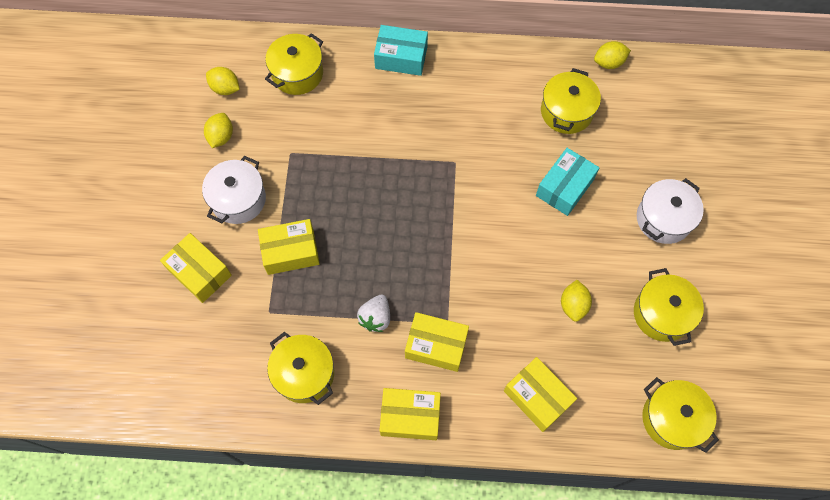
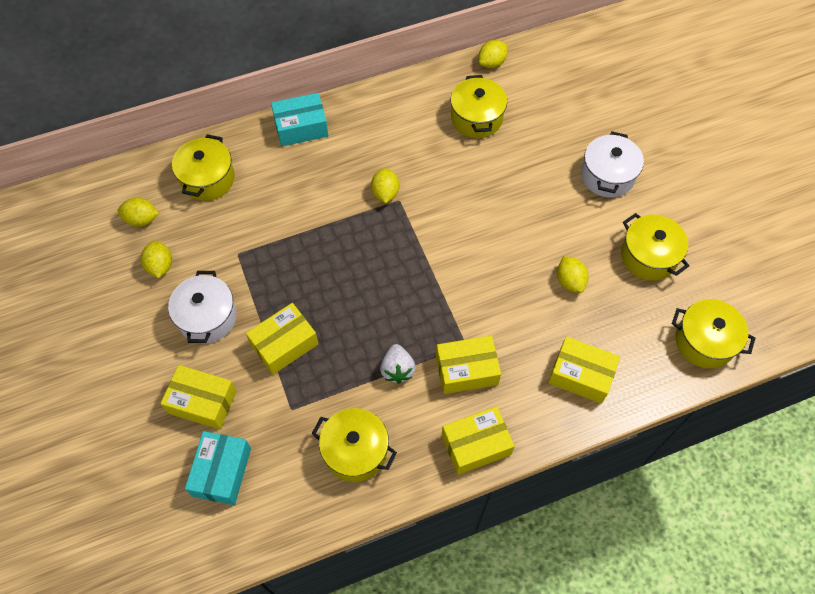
camera: 25 degrees left, 5 degrees down
(446, 150) = (385, 193): none -> yellow lemon
(564, 187) = (509, 183): turquoise box -> turquoise box (222, 472)

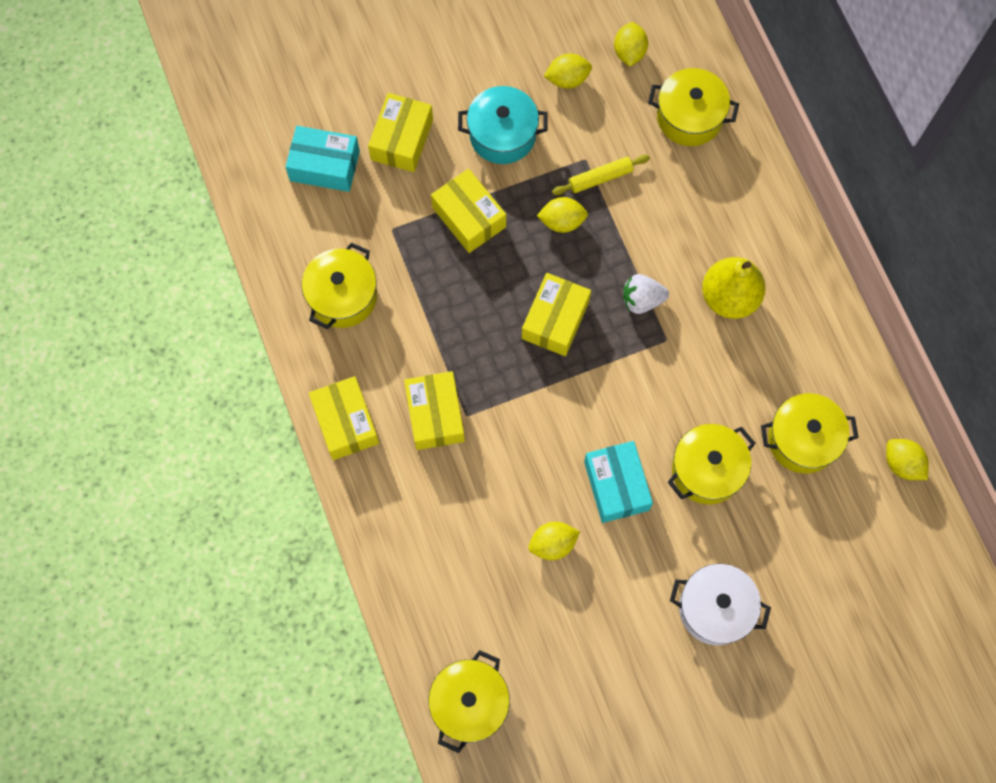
camera: 90 degrees right, 10 degrees up
(207, 317) = (502, 135): white pot -> turquoise pot
(256, 243) = (600, 178): none -> yellow rolling pin
(301, 127) = (773, 219): turquoise box -> turquoise box (616, 485)
(364, 158) = (729, 297): none -> yellow pear
(385, 193) = (676, 323): yellow lemon -> yellow lemon (562, 221)
(397, 369) = (436, 339): white strawberry -> white strawberry (642, 300)
(581, 375) = (427, 546): yellow box -> yellow box (555, 320)
(648, 256) = (590, 649): yellow pot -> yellow pot (707, 470)

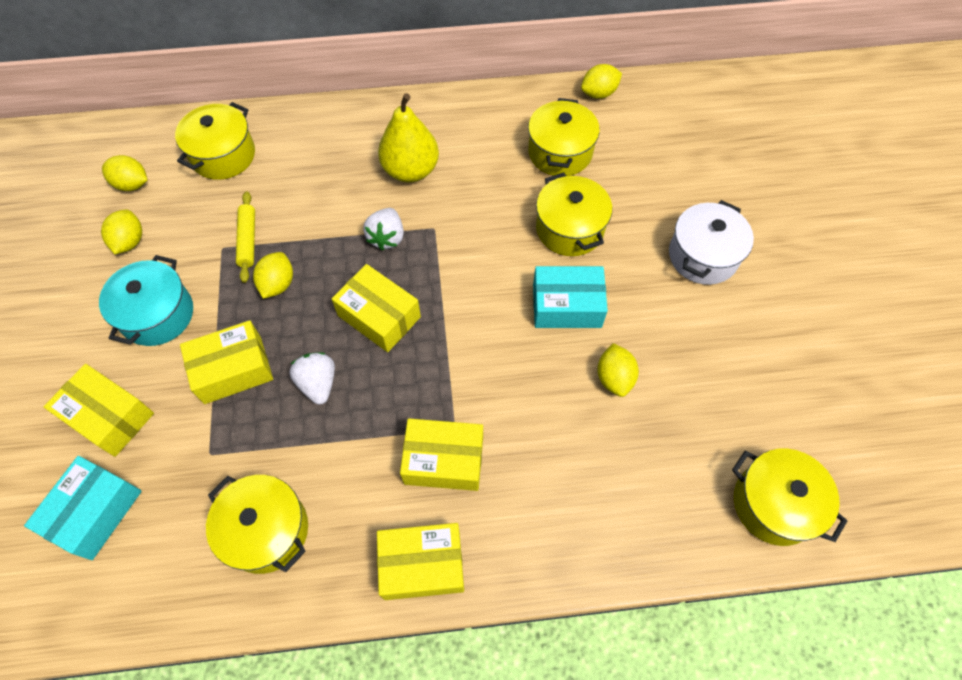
camera: 75 degrees left, 10 degrees down
(475, 290) = (318, 383): none -> white strawberry

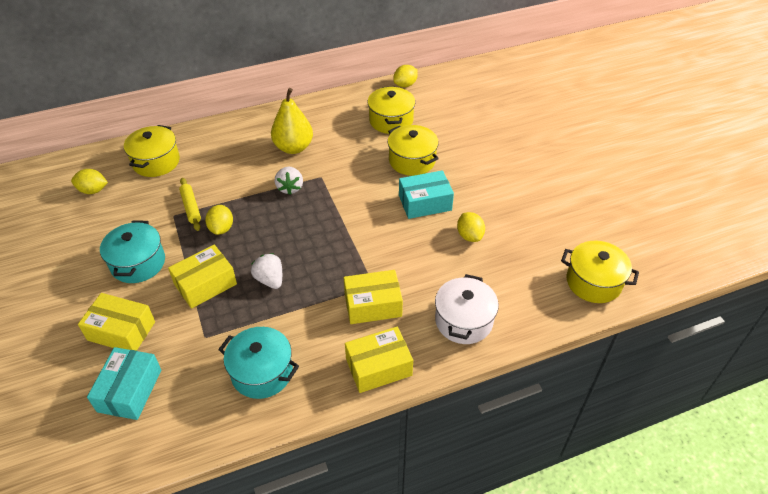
camera: 15 degrees left, 15 degrees down
(130, 241) = (102, 224): yellow lemon -> none
(266, 530) = (262, 372): yellow pot -> turquoise pot
(379, 316) = (300, 233): yellow box -> none
(703, 256) = (502, 160): white pot -> white pot (463, 321)

